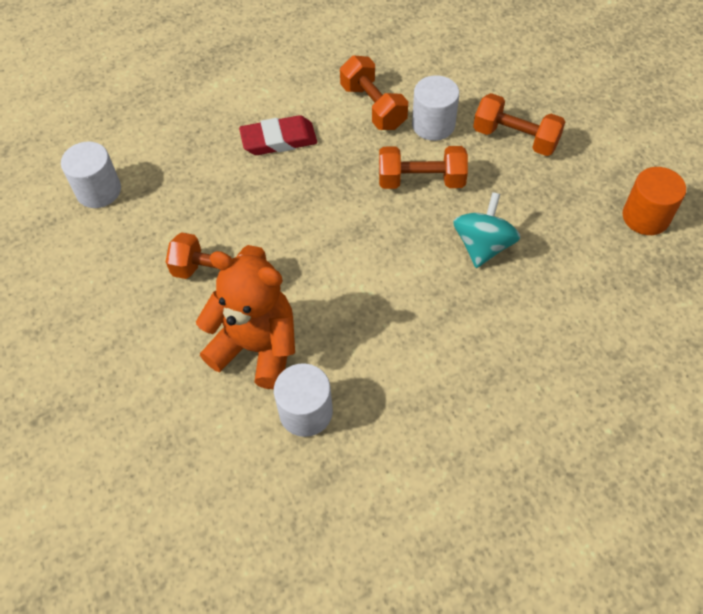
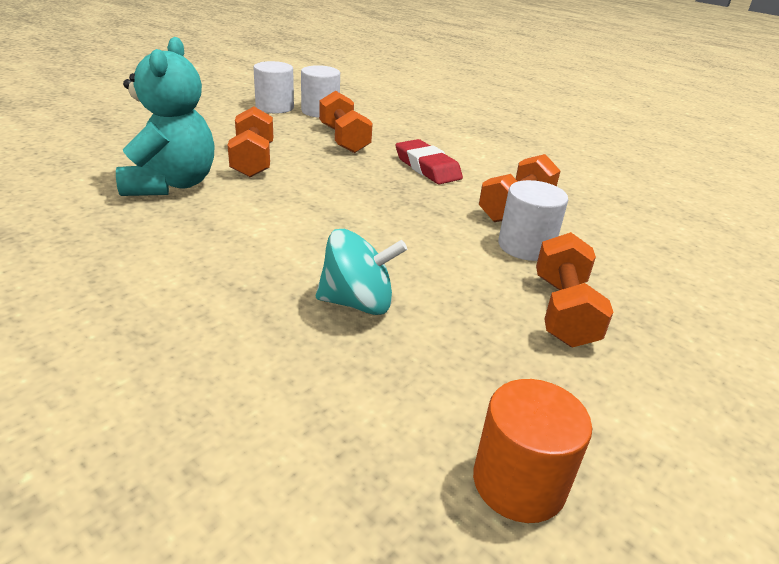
camera: 65 degrees right, 25 degrees down
(257, 347) = (171, 184): orange teddy bear -> turquoise teddy bear
(306, 412) = (92, 215): white cylinder -> white cylinder (274, 107)
(421, 180) = (433, 247): orange dumbbell -> orange dumbbell (344, 139)

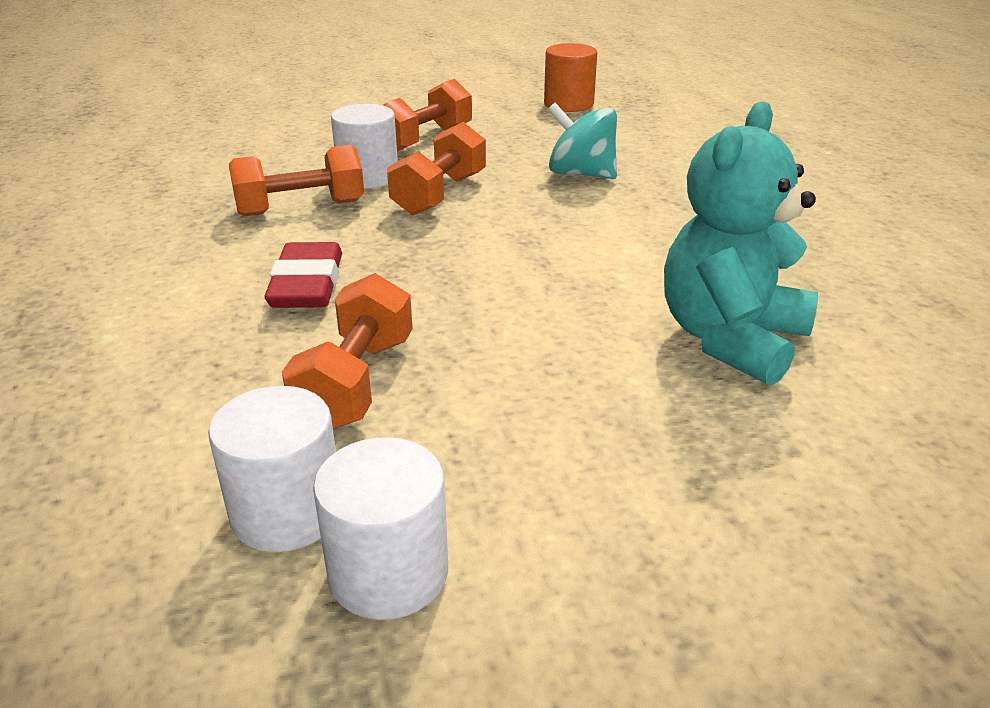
camera: 145 degrees left, 0 degrees up
(253, 160) = (575, 363): orange dumbbell -> orange dumbbell (439, 194)

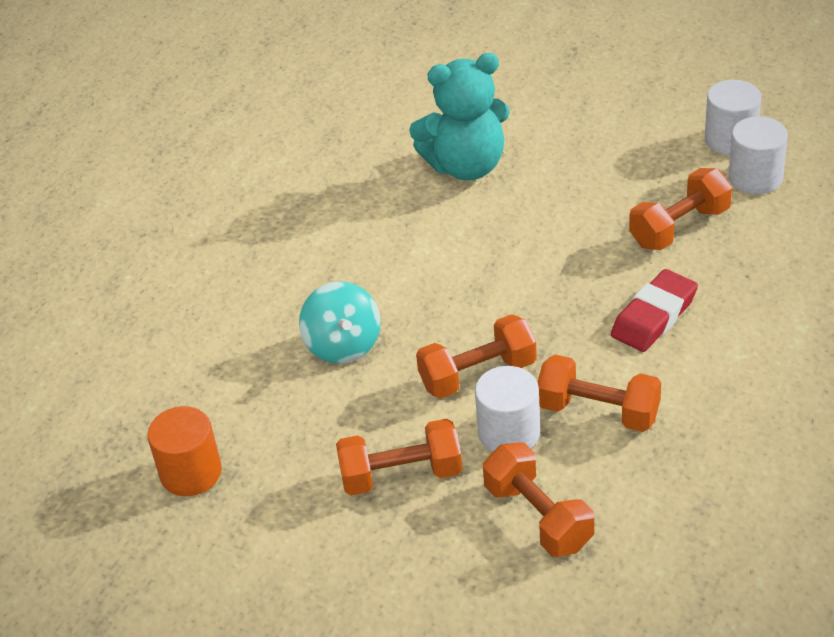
camera: 135 degrees left, 10 degrees up
(295, 153) = (538, 517): none -> orange dumbbell

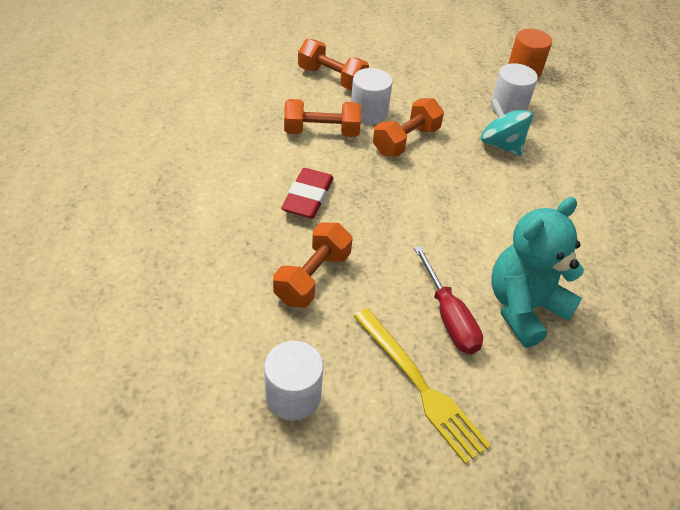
camera: 150 degrees right, 5 degrees up
(401, 475) = (415, 85): orange dumbbell -> none
(550, 171) = (449, 317): none -> red screwdriver
(609, 128) = (420, 386): none -> yellow fork
(755, 177) = (258, 348): white cylinder -> white cylinder (508, 107)

